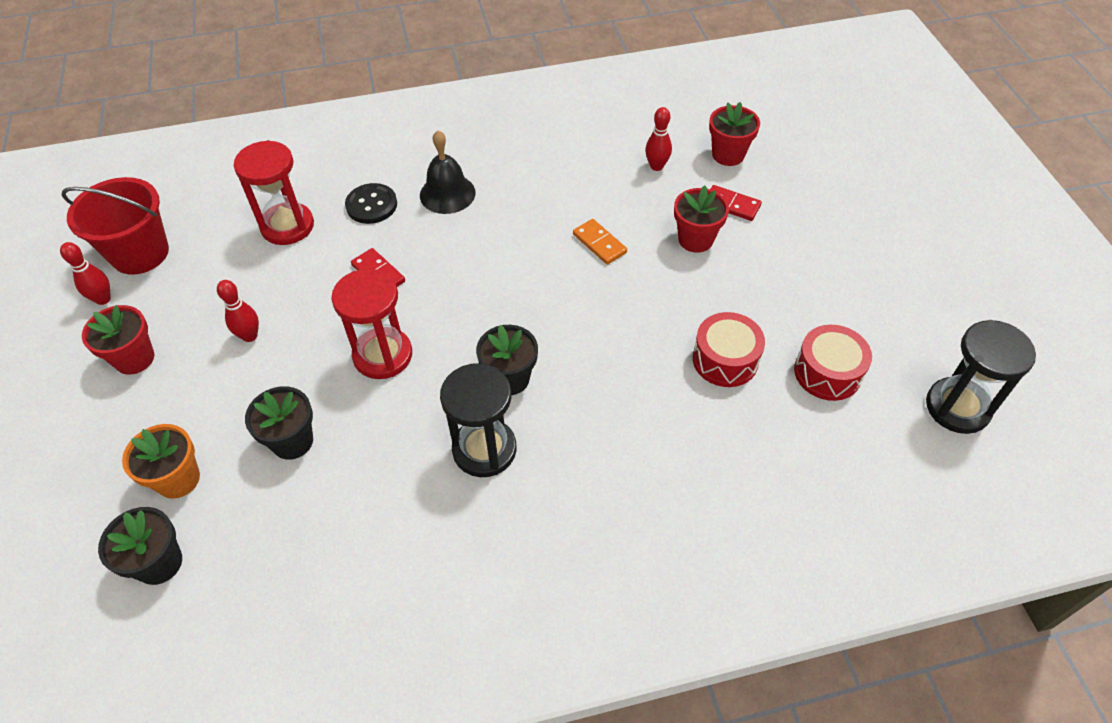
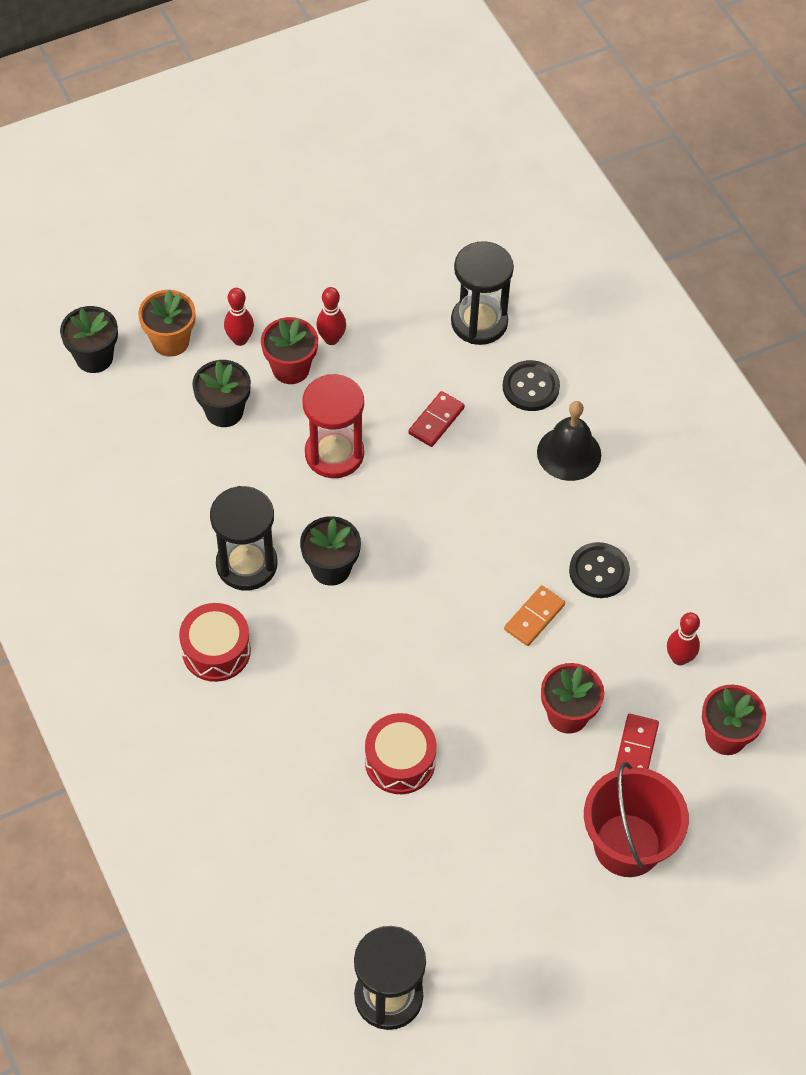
camera: 75 degrees right, 5 degrees up
(103, 299) = (346, 209): red bowling pin -> red bowling pin (240, 339)
(134, 358) = (285, 260): red flower pot -> red flower pot (291, 368)
(140, 253) = (409, 214): red bucket -> red bucket (627, 845)
(287, 226) = (479, 322): red hourglass -> black hourglass
(566, 196) = (599, 571): none -> black button
(827, 372) = (406, 864): red drum -> red drum (216, 650)

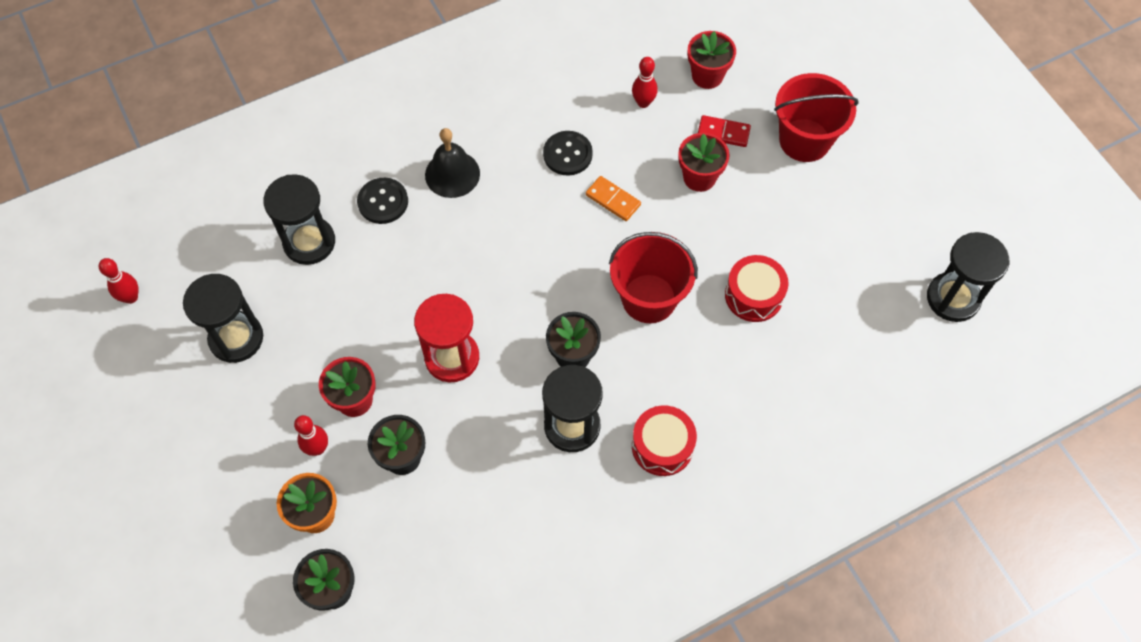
camera: 90 degrees left, 5 degrees up
(331, 339) = (321, 365): red bowling pin -> red bowling pin (131, 297)
(366, 266) = (236, 338): none -> black hourglass
(400, 648) = (649, 298): none -> red bucket
(436, 421) = (417, 275): red domino -> none

